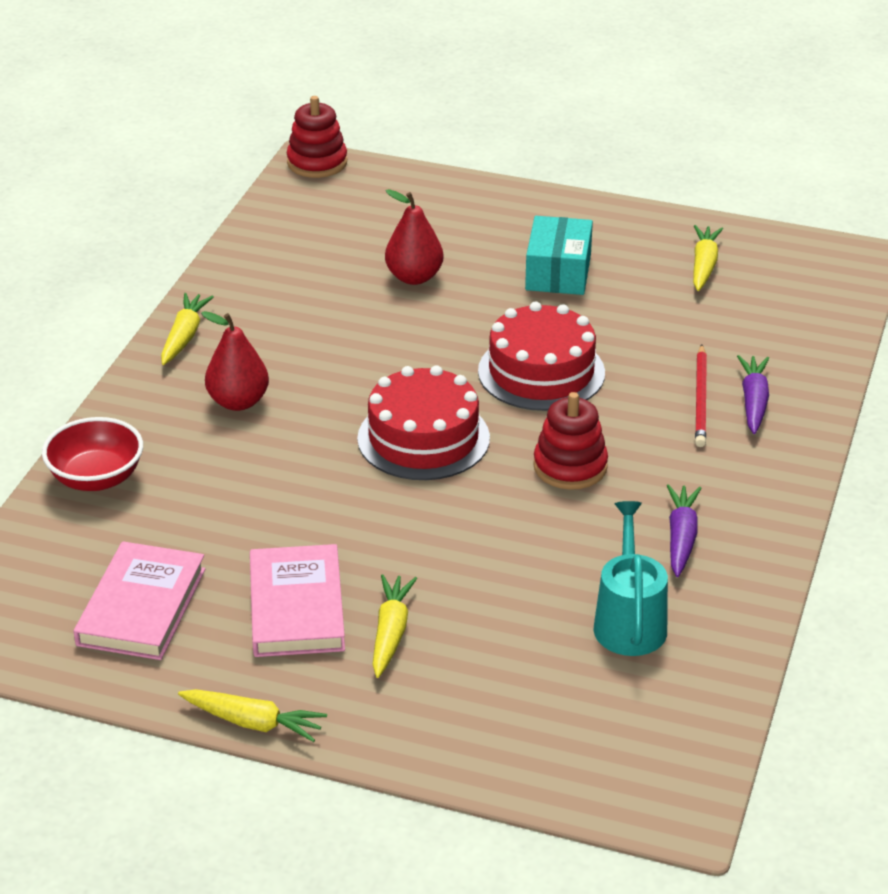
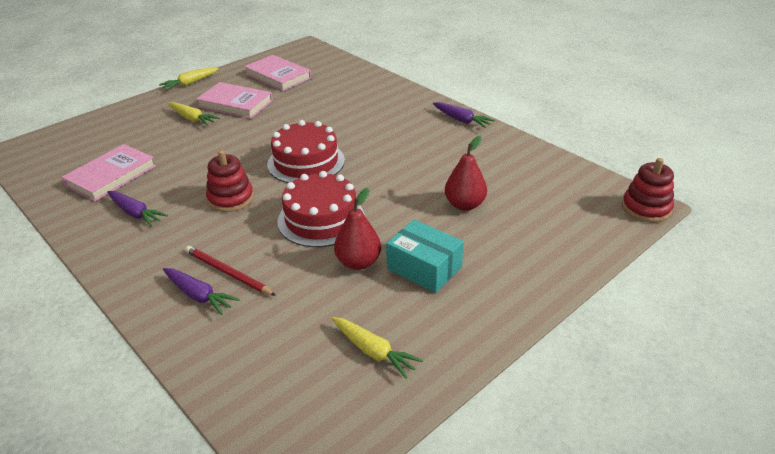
camera: 120 degrees right, 0 degrees up
(96, 478) = (368, 81): red bowl -> none
(184, 336) = (461, 120): yellow carrot -> purple carrot
(238, 402) = (390, 122): red pear -> red pear (358, 262)
(629, 622) = (111, 176): turquoise watering can -> pink book

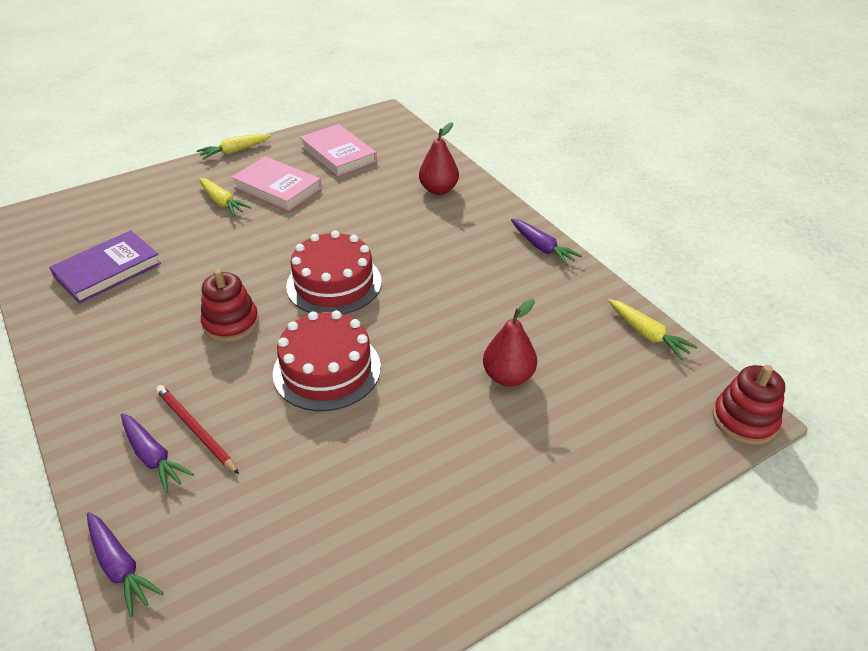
camera: 10 degrees right, 5 degrees up
(111, 176) = (108, 270): pink book -> purple book
(136, 213) = (119, 327): purple carrot -> purple carrot (120, 567)
(358, 262) = (352, 441): red pear -> red pear (438, 190)
(374, 351) = (331, 578): yellow carrot -> yellow carrot (647, 334)
(424, 268) = (429, 463): turquoise box -> none

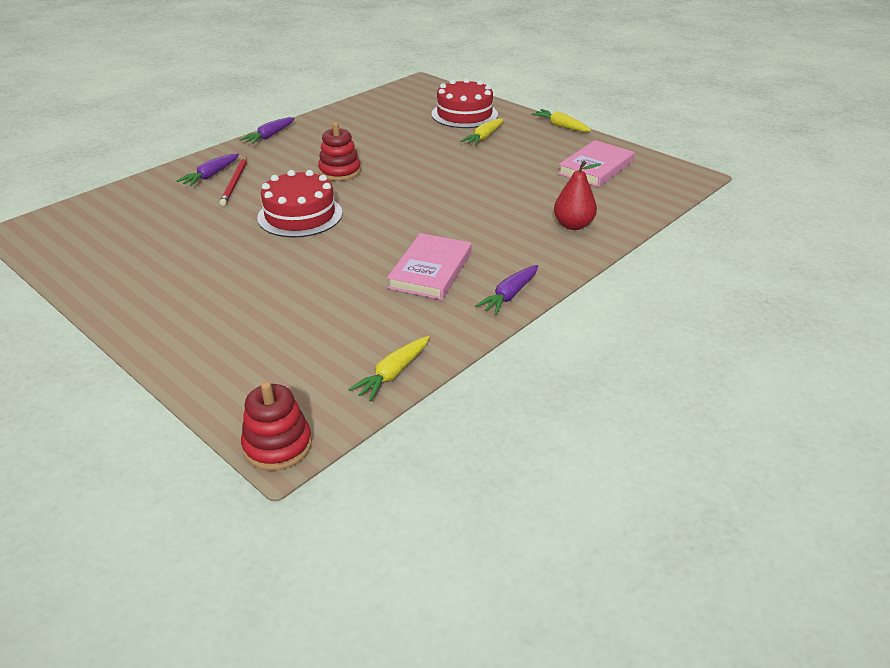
camera: 75 degrees right, 5 degrees down
(108, 270) = (380, 121): purple book -> none
(120, 567) = (130, 186): purple carrot -> purple carrot (269, 136)
(195, 429) = (235, 183): red pencil -> red pencil turned 150 degrees clockwise
(277, 187) = (520, 153): pink book -> pink book (430, 270)
(334, 283) = (401, 200): red cake -> red cake (464, 114)
(508, 377) = (310, 295): red pear -> none

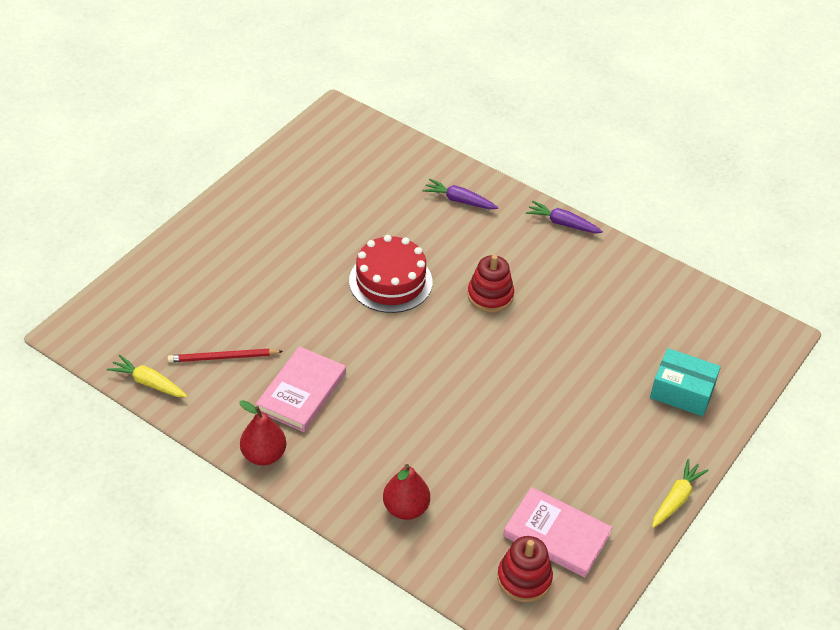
camera: 80 degrees right, 10 degrees up
(235, 183) = (448, 221): red pencil -> red pencil (223, 357)
(277, 445) = (71, 329): red stacking toy -> red stacking toy (524, 578)
(430, 270) = (301, 392): pink book -> pink book turned 75 degrees counterclockwise
(464, 114) = (682, 392): red cake -> turquoise box
(484, 137) = (615, 416): yellow carrot -> none
(509, 296) = (264, 455): purple carrot -> red pear

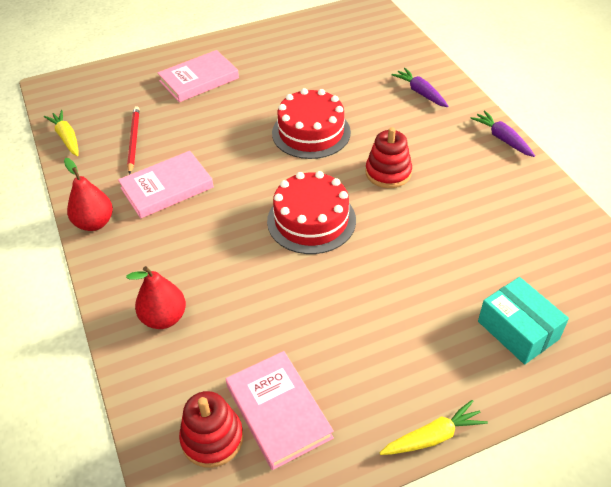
camera: 35 degrees right, 0 degrees up
(223, 357) = (134, 140): red pencil -> red pencil turned 60 degrees clockwise
(229, 264) = (199, 79): none -> pink book
(459, 368) = (311, 220): none -> red cake

